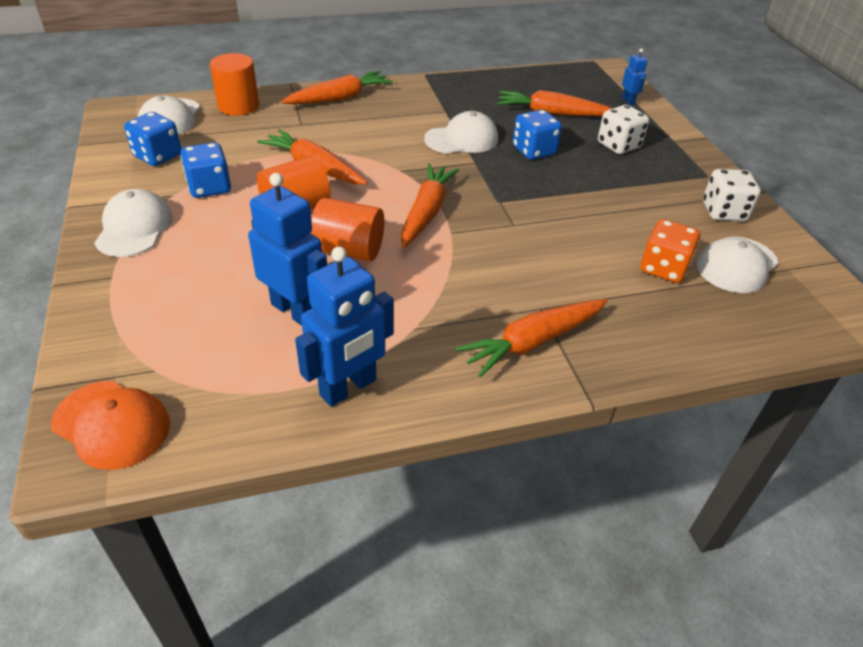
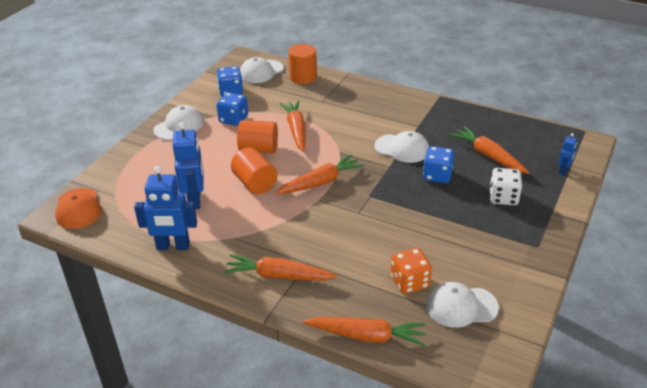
camera: 45 degrees right, 5 degrees down
(339, 98) = (364, 93): orange carrot -> orange carrot (367, 336)
(723, 212) = (508, 273): white dice -> none

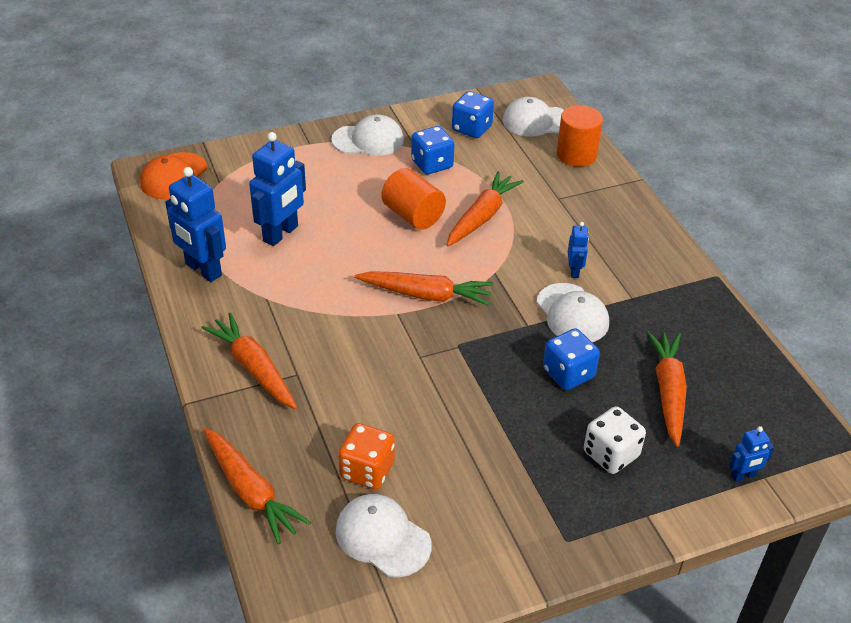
camera: 40 degrees right, 5 degrees up
(255, 183) = (359, 252): orange cylinder -> none
(376, 129) = (574, 271): none -> blue robot

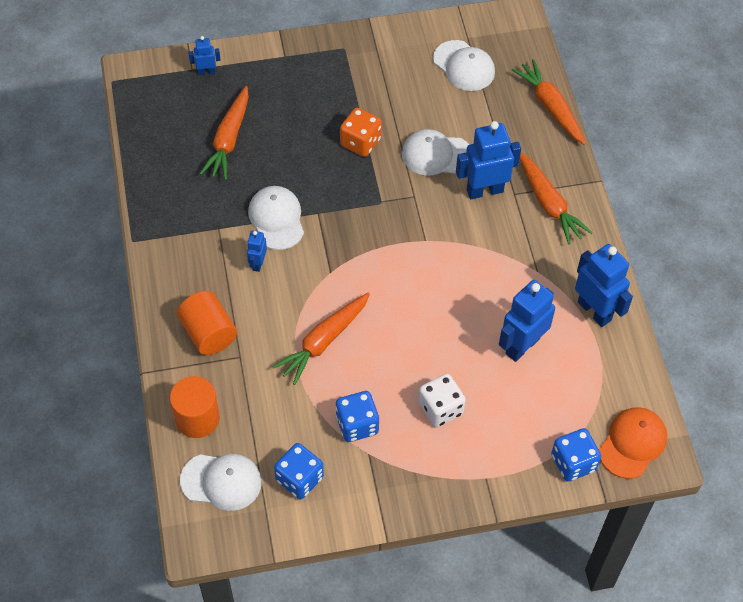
camera: 170 degrees left, 15 degrees up
(334, 373) = (484, 190): none -> blue robot
(367, 470) = (468, 111): orange dice -> orange dice (360, 142)
(368, 140) = (420, 475): white cap -> white cap (436, 155)
(413, 215) = (391, 352): orange cylinder -> orange cylinder (208, 333)
(426, 295) = (397, 255): orange carrot -> none
(568, 373) = (300, 165): blue dice -> blue dice (573, 463)
(611, 454) = (292, 99): white dice -> white dice (440, 409)

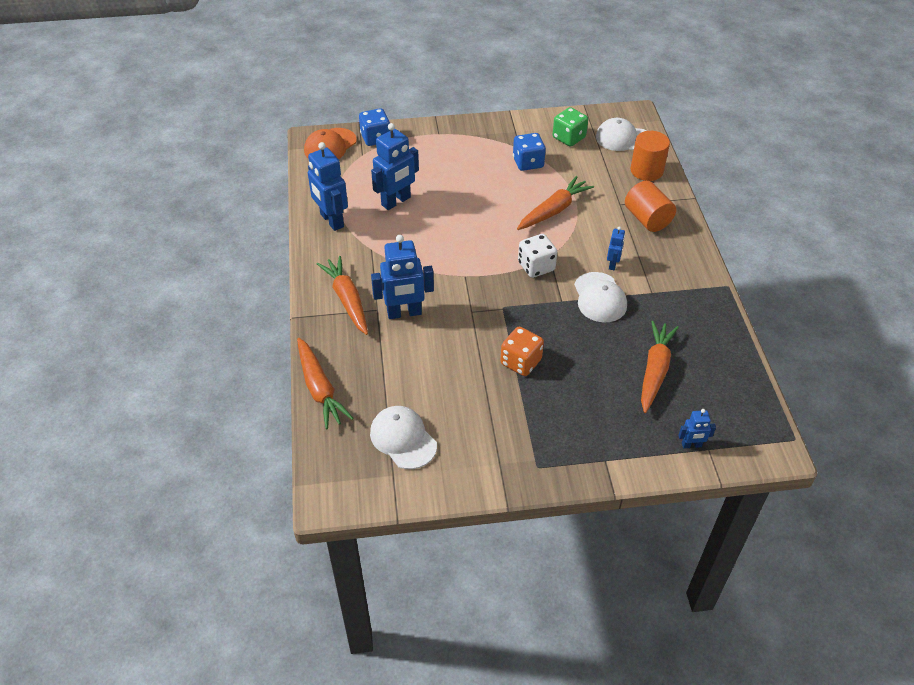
camera: 175 degrees left, 10 degrees down
(299, 479) = (569, 138): blue dice -> green dice
(436, 155) = (446, 347): white cap -> none
(440, 409) = (465, 169): white dice -> white dice (536, 267)

